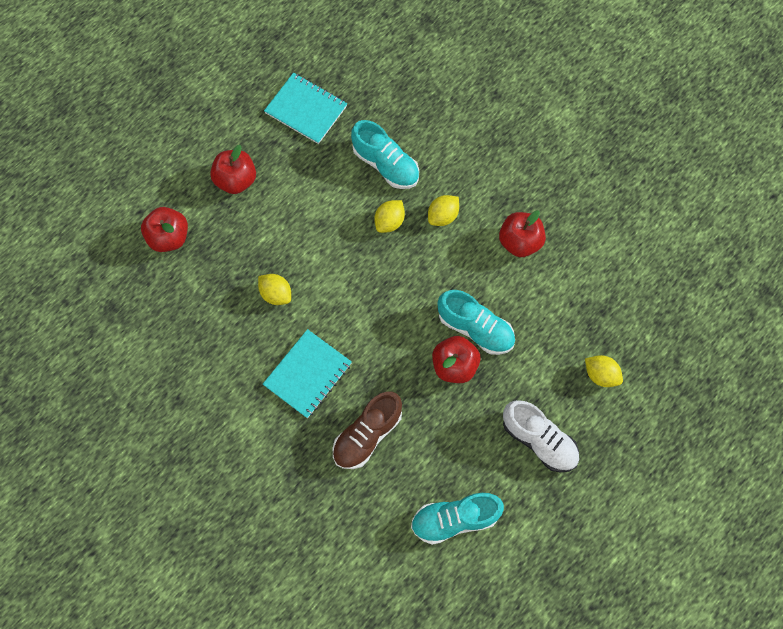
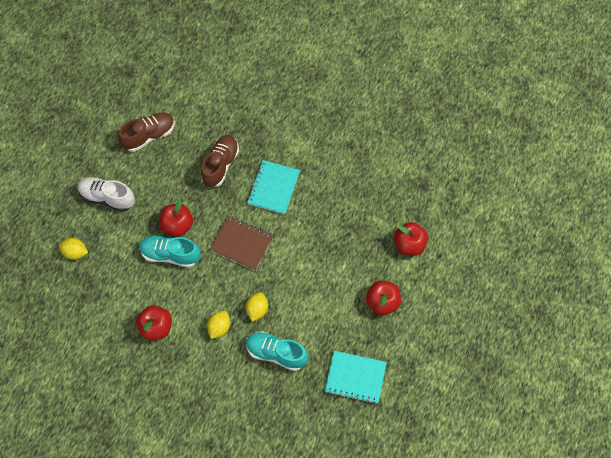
camera: 160 degrees right, 5 degrees down
(276, 294) = (317, 232): yellow lemon -> none
(378, 311) = (241, 244): none -> brown notebook
(454, 519) = (149, 136): turquoise shoe -> brown shoe

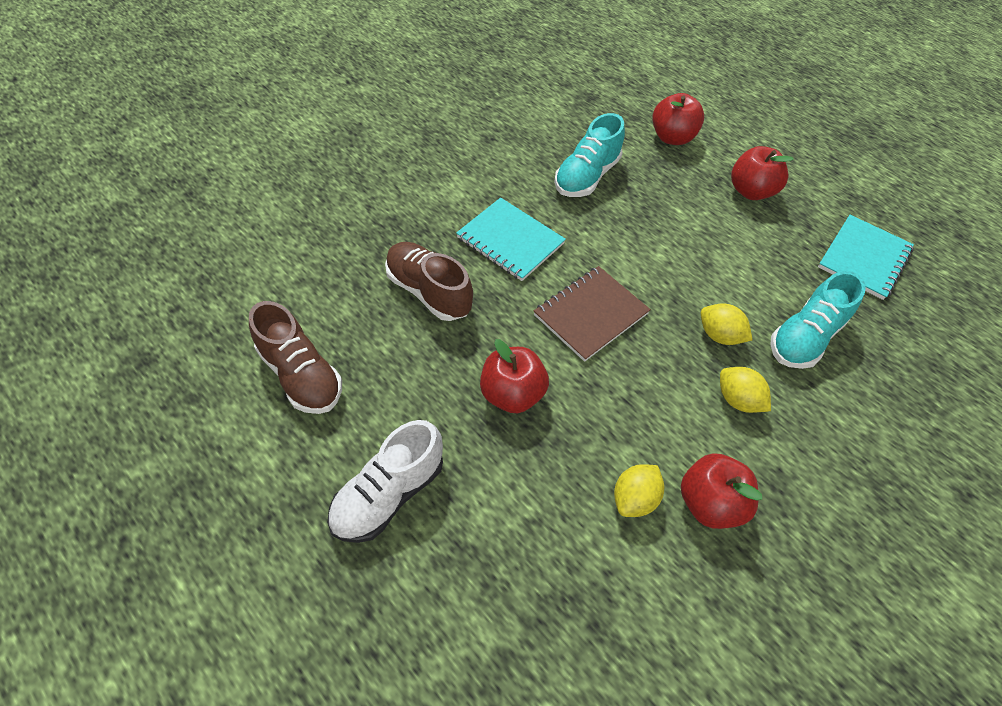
camera: 70 degrees left, 10 degrees down
(75, 252) = (483, 606): yellow lemon -> yellow lemon (634, 498)
(149, 136) = (301, 375): brown shoe -> brown shoe turned 150 degrees clockwise
(170, 255) = (566, 425): turquoise shoe -> turquoise shoe (586, 176)

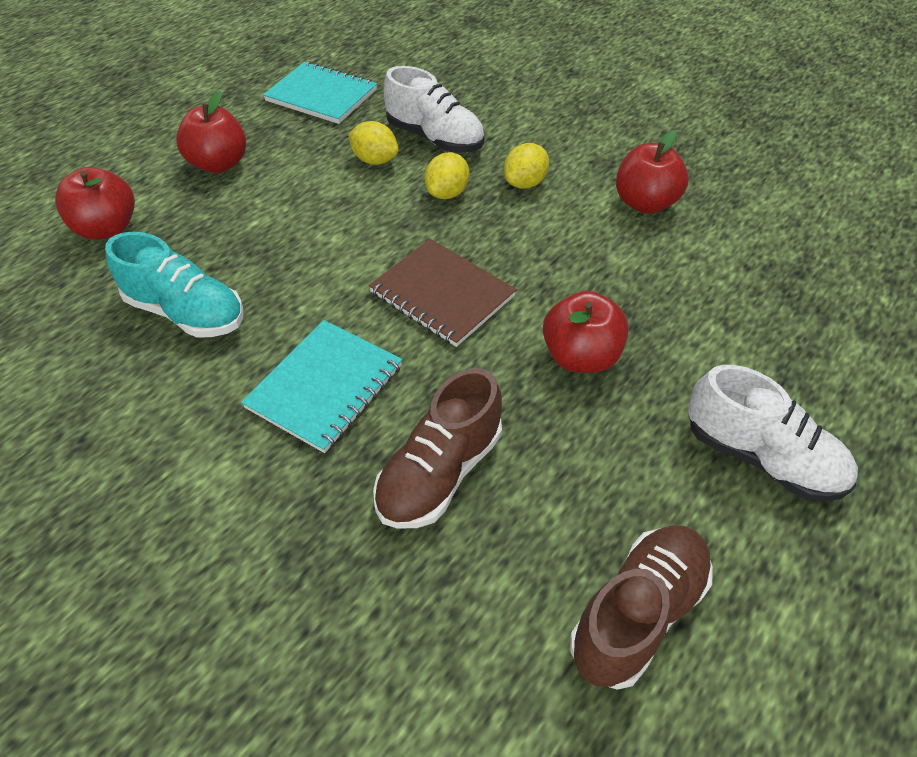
camera: 95 degrees left, 5 degrees down
(634, 498) = (664, 251): yellow lemon -> yellow lemon (375, 160)
(805, 337) = (435, 138): turquoise shoe -> white shoe

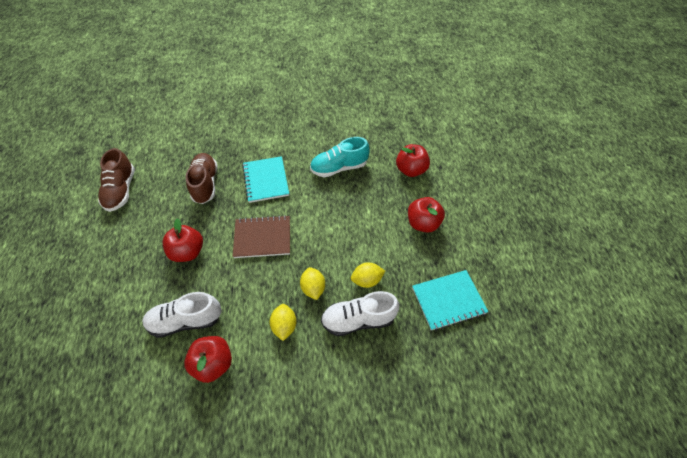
camera: 135 degrees right, 5 degrees up
(761, 457) = (98, 261): white shoe -> white shoe (186, 321)

